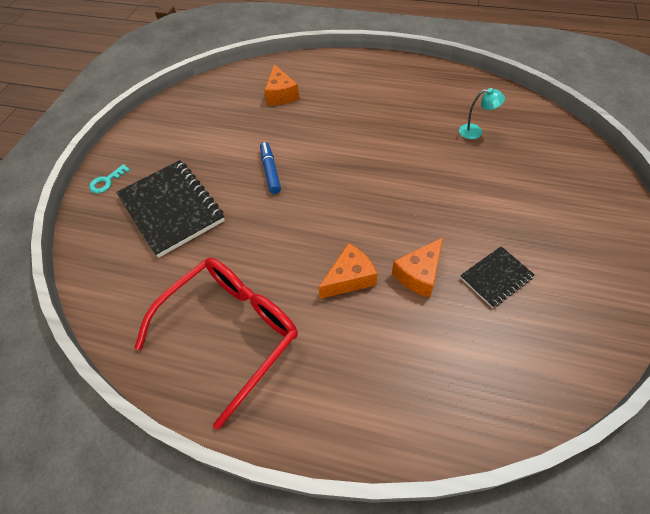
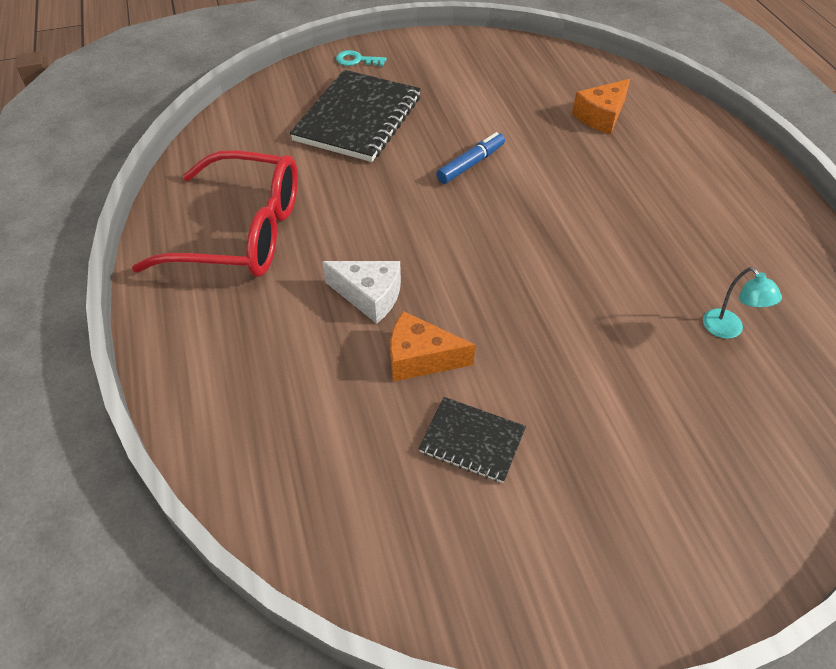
camera: 55 degrees right, 5 degrees down
(349, 278) = (369, 296): orange cheese -> white cheese

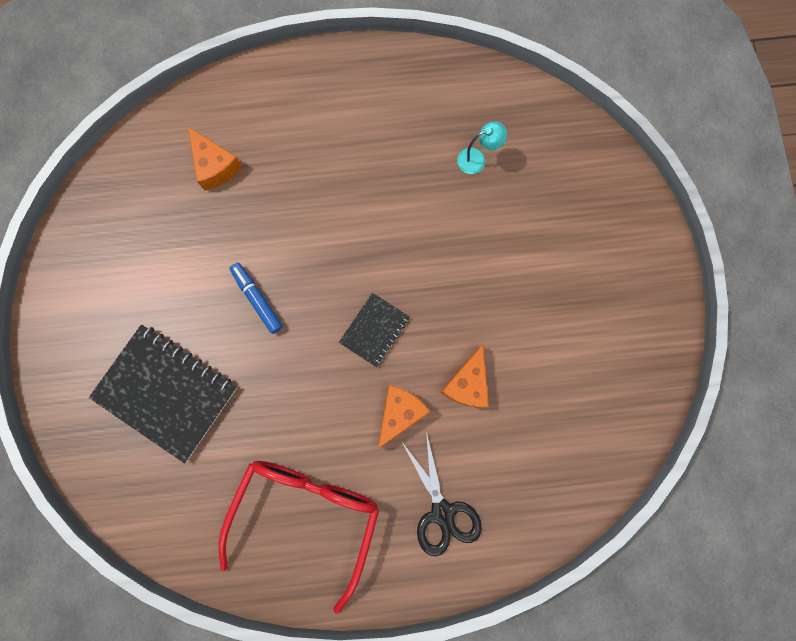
camera: 80 degrees left, 30 degrees up
(251, 353) = (442, 511): none -> black scissors
(356, 60) = (63, 380): turquoise key -> none
(369, 296) = (400, 412): white cheese -> orange cheese
(472, 441) = (542, 361): black notebook -> black notebook (374, 330)

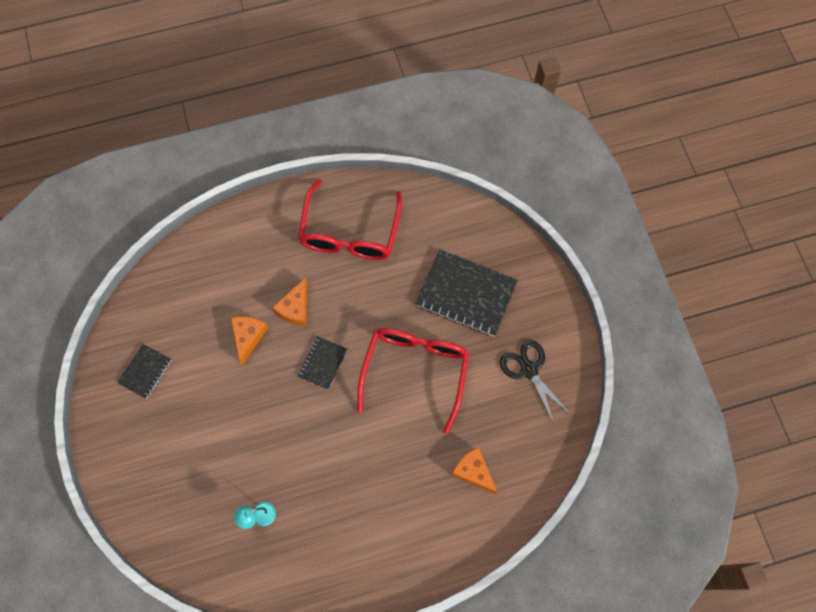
camera: 170 degrees right, 10 degrees down
(257, 299) = (415, 371): blue marker -> red glasses
(442, 511) = (257, 250): black scissors -> black scissors (529, 370)
(607, 359) = (145, 371): none -> black notebook

